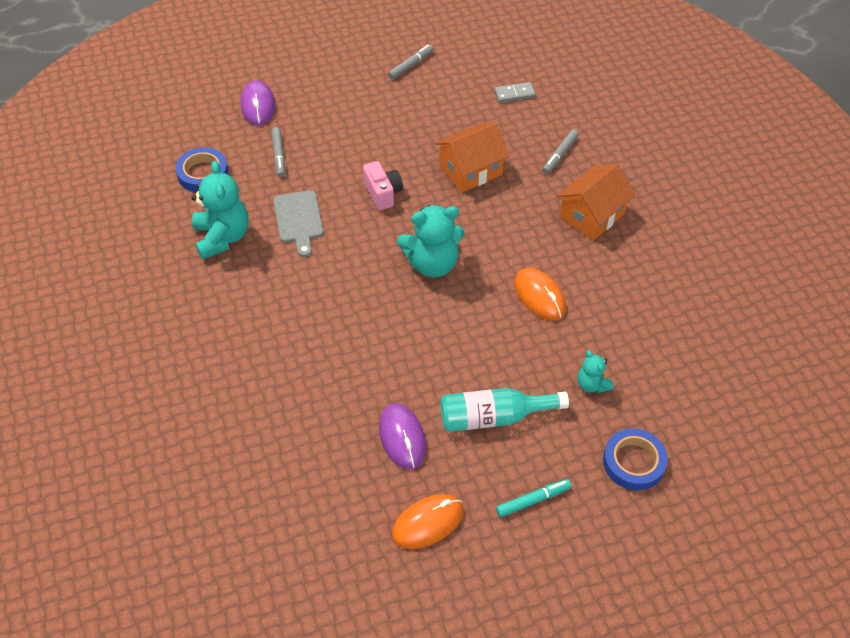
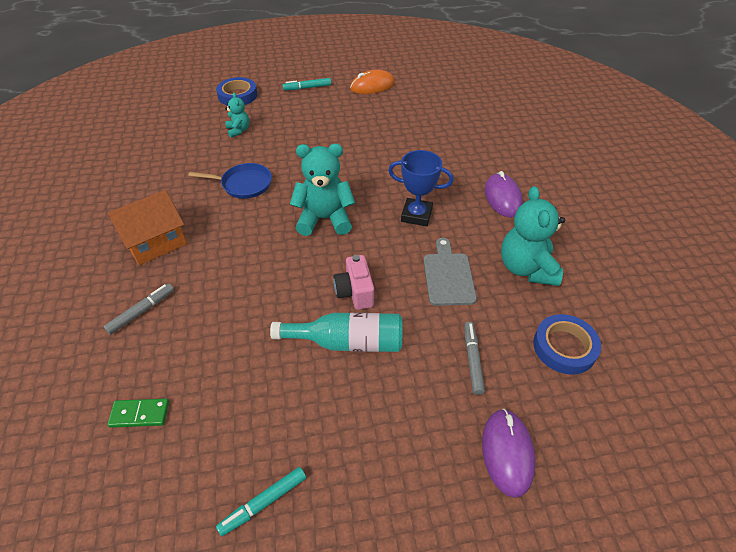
camera: 170 degrees left, 5 degrees down
(334, 282) = (416, 215): none -> blue trophy
(402, 437) = (379, 119): purple mouse -> purple mouse (502, 198)
(411, 65) = (264, 503): grey marker -> turquoise marker
(471, 170) = (250, 306): orange house -> none
(494, 417) = (314, 122): turquoise bottle -> turquoise bottle (347, 342)
(514, 94) = (140, 414): grey domino -> green domino
(539, 296) = (244, 184): orange mouse -> blue pan

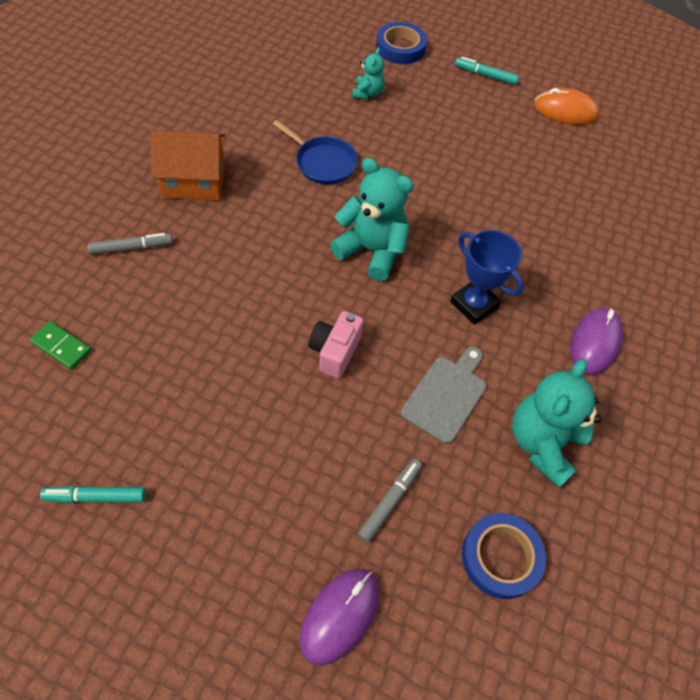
camera: 30 degrees right, 10 degrees up
(347, 342) = (284, 399): turquoise bottle -> none

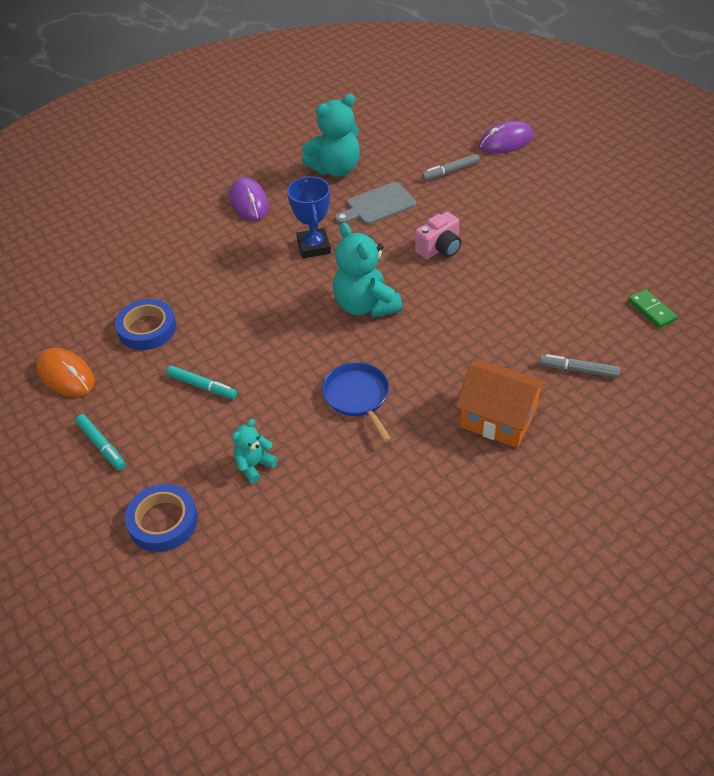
camera: 145 degrees left, 10 degrees down
(96, 497) = (636, 221): turquoise marker -> turquoise marker (202, 386)
(501, 557) = (402, 137): blue tape -> blue tape (147, 329)
(595, 342) = (249, 202): purple mouse -> purple mouse turned 75 degrees counterclockwise

